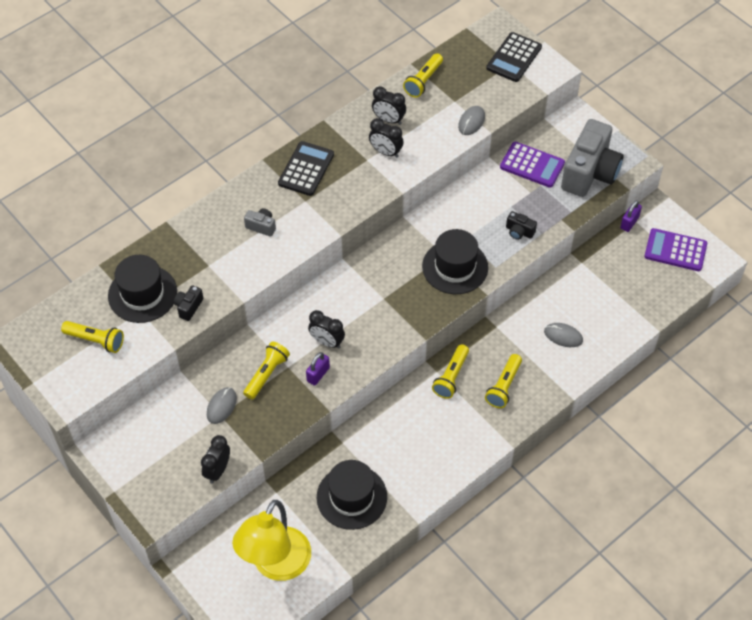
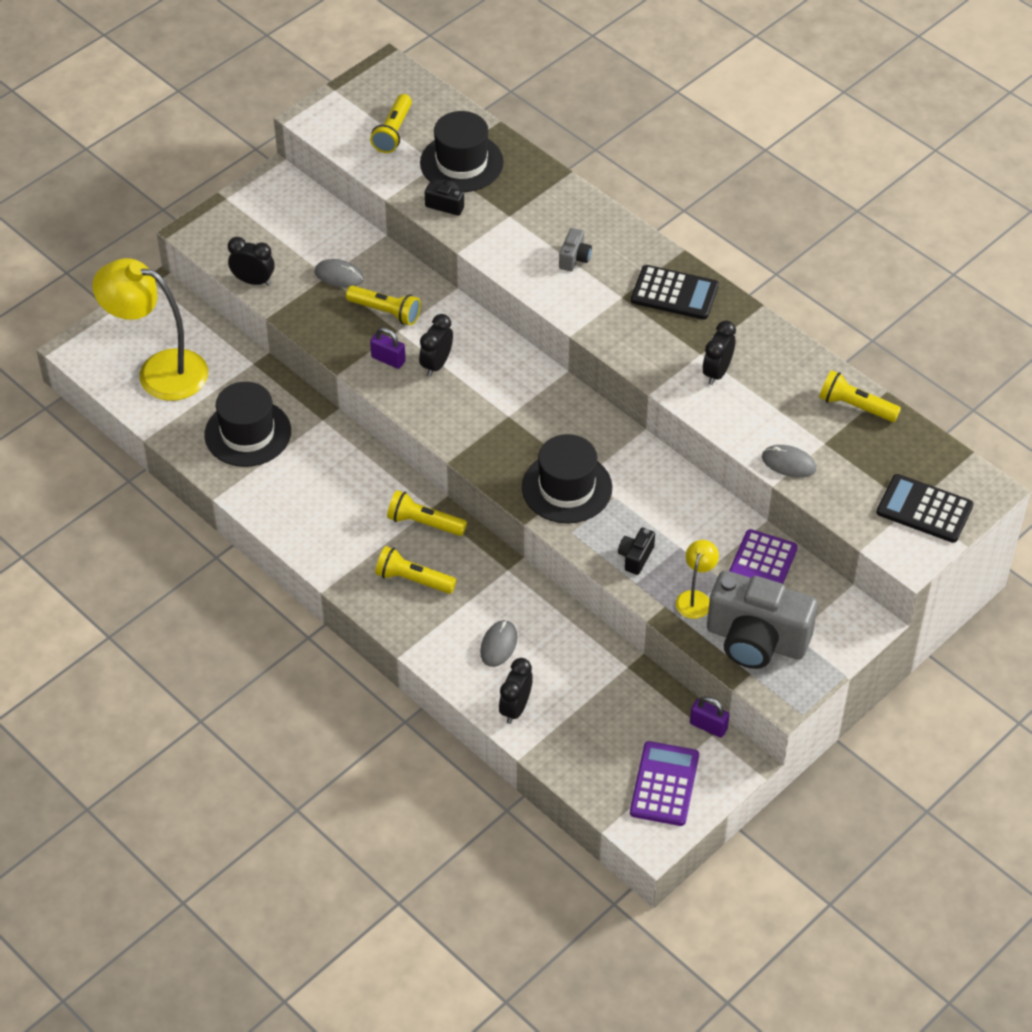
camera: 85 degrees right, 5 degrees down
(388, 120) = (775, 372): black clock -> black clock (515, 708)
(555, 202) = (695, 598): none -> yellow lamp

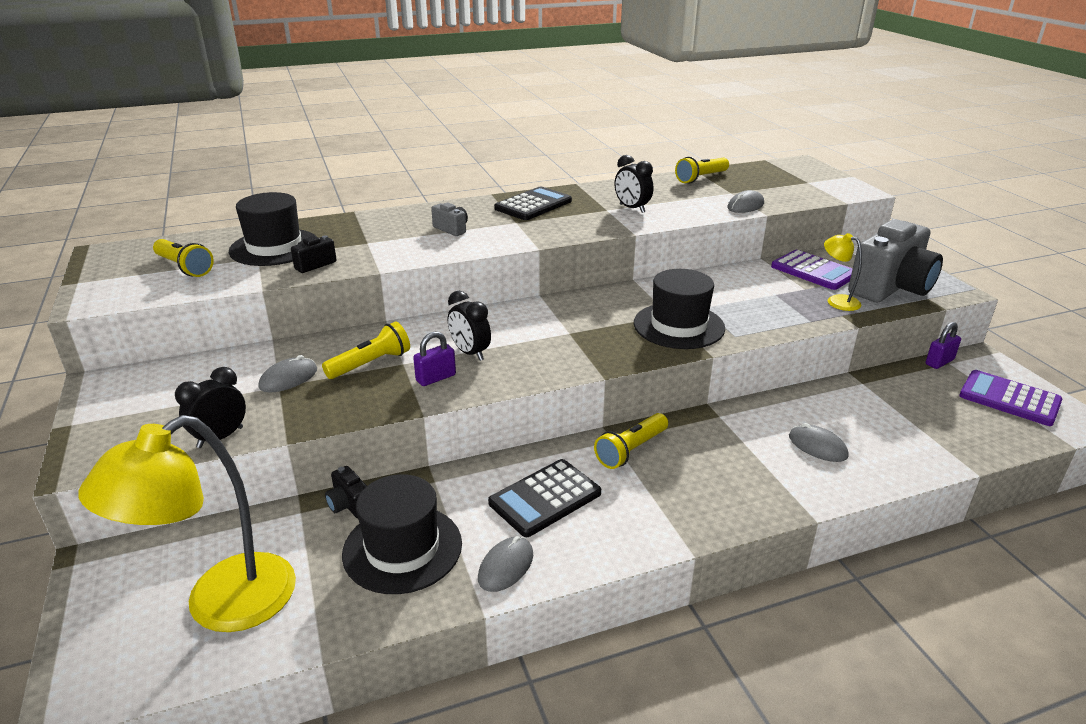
camera: 65 degrees left, 20 degrees down
(259, 493) = (506, 566): none -> grey mouse
(413, 580) = (706, 478): yellow flashlight -> none
(515, 708) = (907, 458): black clock -> none
(635, 557) = (779, 314): black camera -> black camera (350, 505)
(924, 509) = (813, 179): black calculator -> black calculator (545, 498)

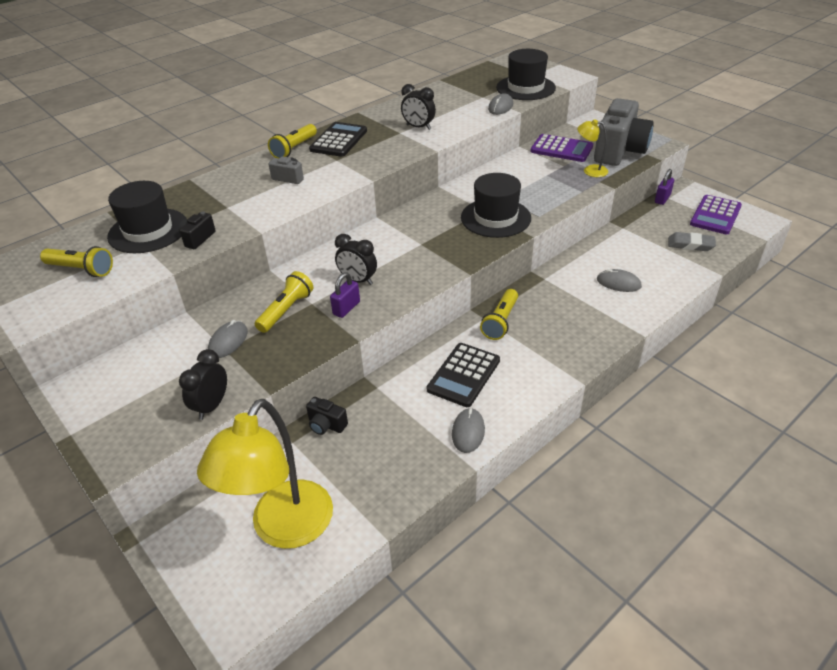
camera: 20 degrees left, 10 degrees up
(402, 548) = (388, 443): black hat -> black hat (525, 88)
(701, 178) = (452, 87): yellow flashlight -> yellow flashlight (294, 149)
(950, 426) = (690, 245): none -> grey eraser
(1009, 399) = (715, 215): purple calculator -> purple calculator turned 75 degrees counterclockwise

